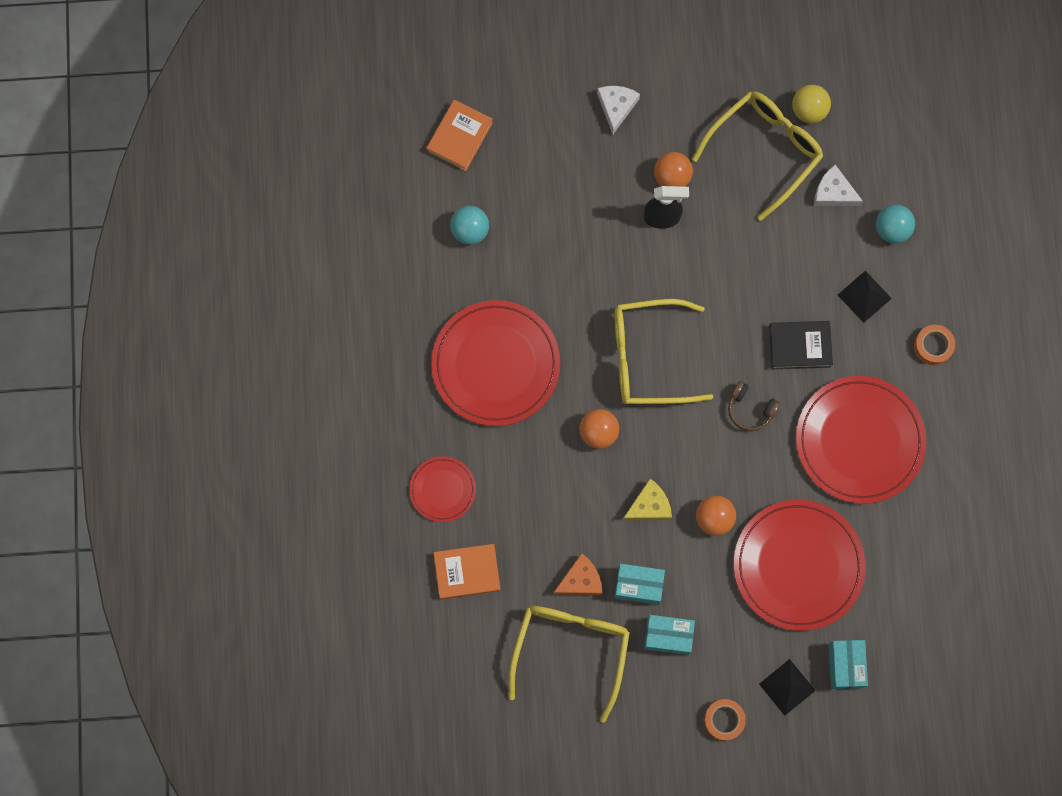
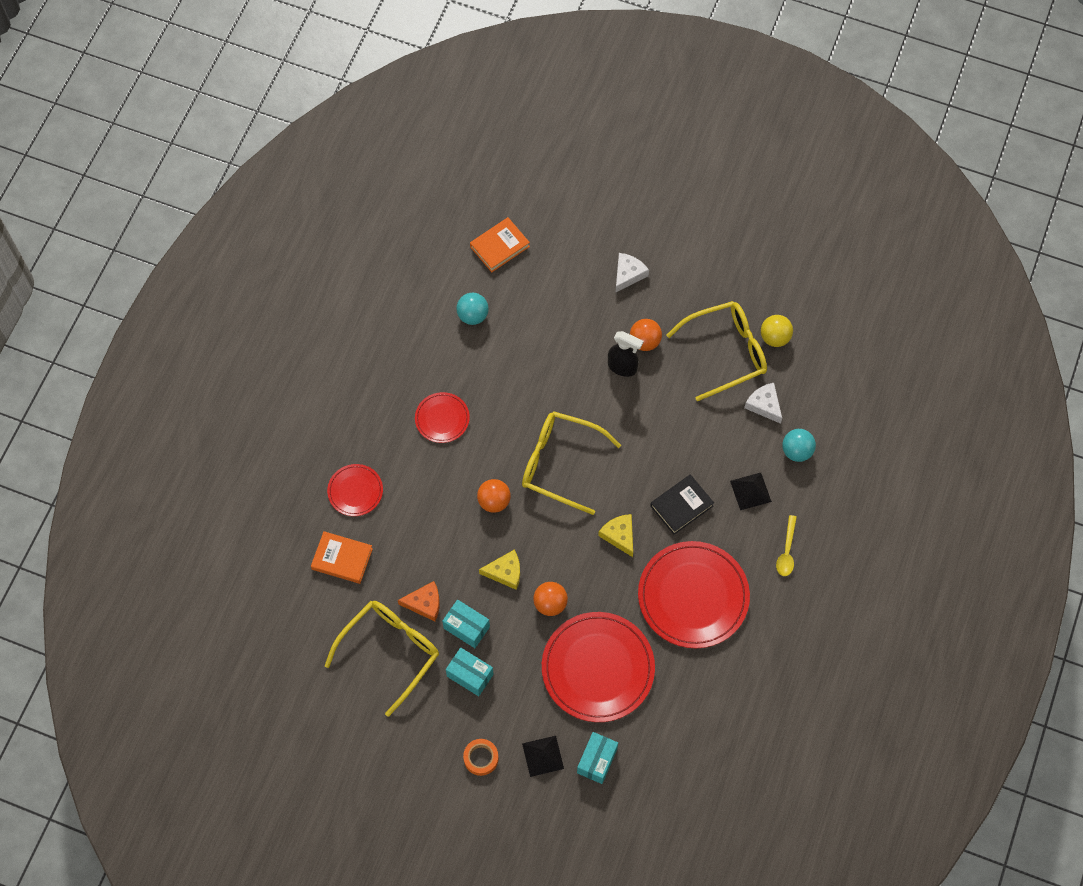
camera: 25 degrees right, 10 degrees down
(496, 364) = (442, 419): red plate -> red plate, size x0.51
(750, 409) = (619, 535): brown headphones -> yellow cheese
(800, 346) = (681, 506): black book -> black book turned 60 degrees counterclockwise
(933, 346) = (786, 551): orange tape -> yellow spoon

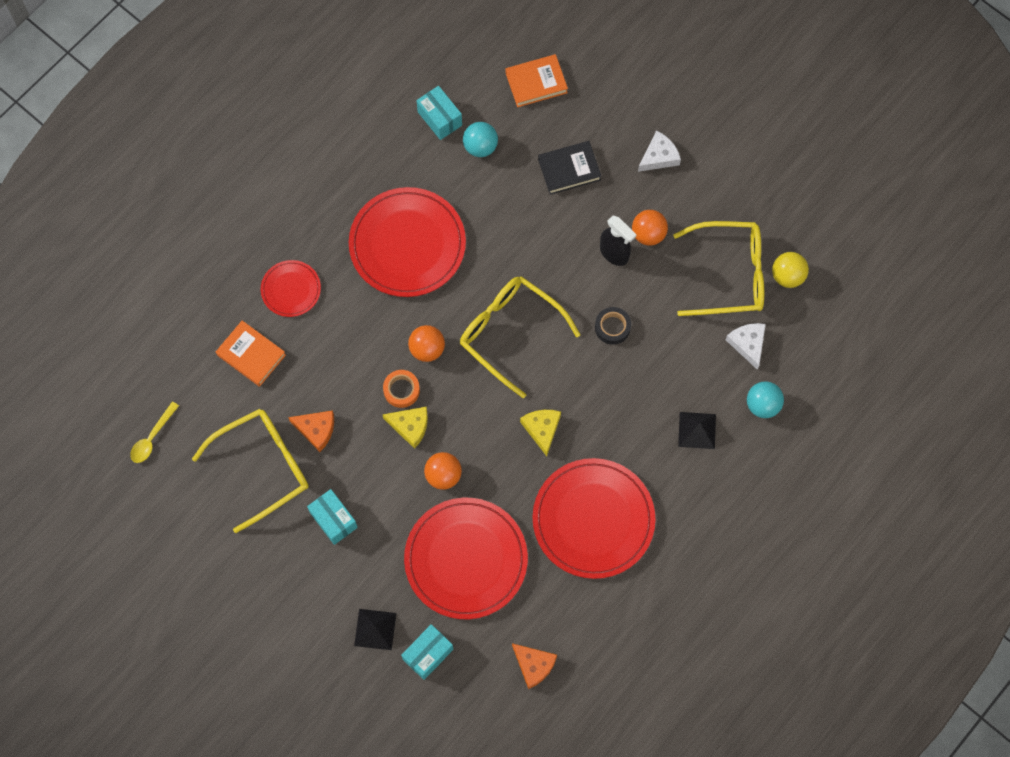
camera: 20 degrees right, 5 degrees up
(442, 419) = (407, 244): red plate -> red plate, size x1.96
(466, 627) = (349, 469): turquoise box -> turquoise box (440, 118)
(481, 758) = (312, 609): orange tape -> orange tape (401, 390)
(645, 429) = (612, 327): none -> black tape
(681, 506) = (618, 420): black book -> black book (569, 169)
(691, 737) = (533, 665): none -> orange cheese
(786, 551) = (710, 507): yellow spoon -> yellow spoon (152, 437)

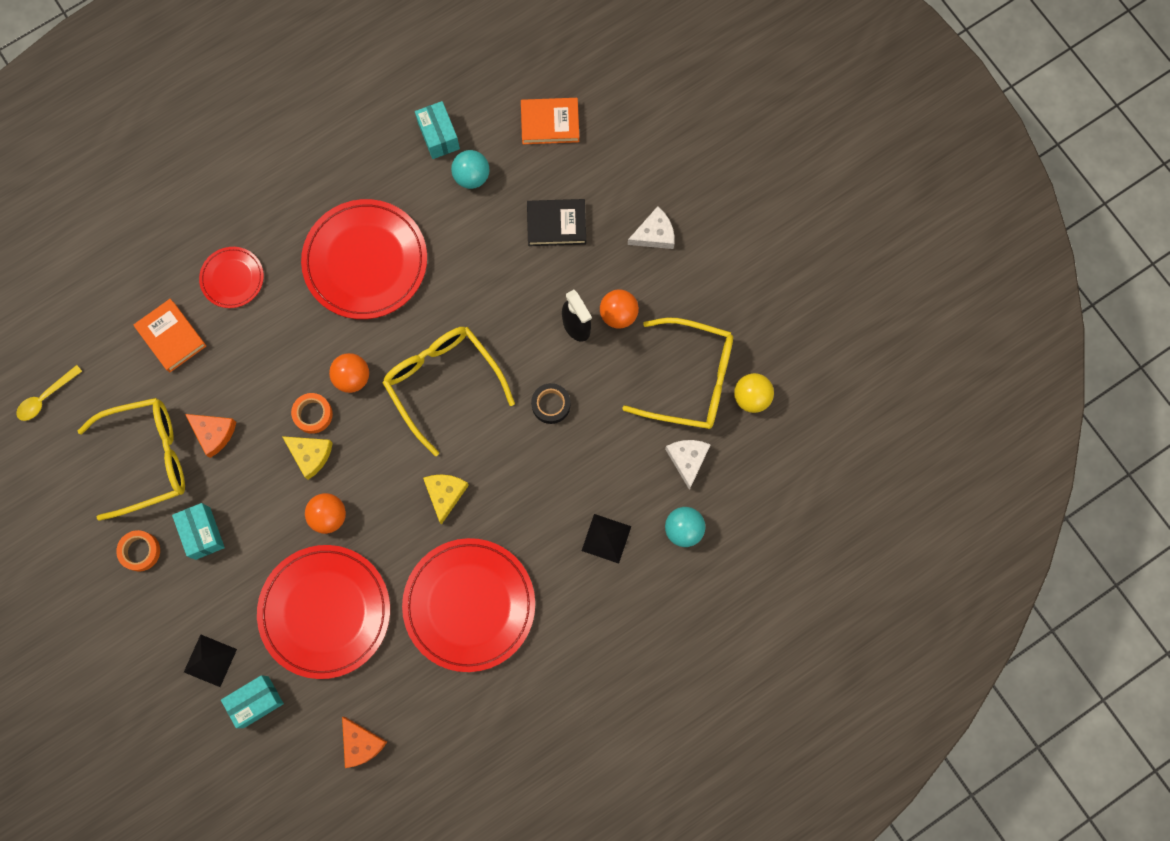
camera: 15 degrees right, 5 degrees up
(281, 550) = (140, 551): none -> orange tape

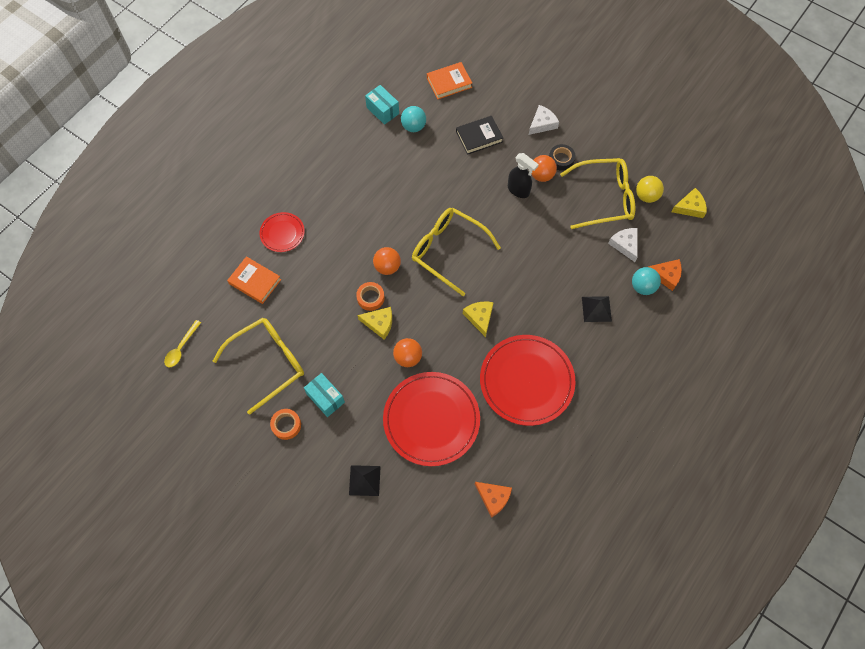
camera: 20 degrees left, 10 degrees down
(213, 433) = (307, 332): orange cheese -> orange cheese (666, 275)
(256, 702) = (408, 496): turquoise box -> none
(365, 261) = (366, 195): red plate -> none
(551, 405) = (523, 241): black tape -> black tape (561, 159)
(805, 436) = (690, 207): none -> yellow cheese

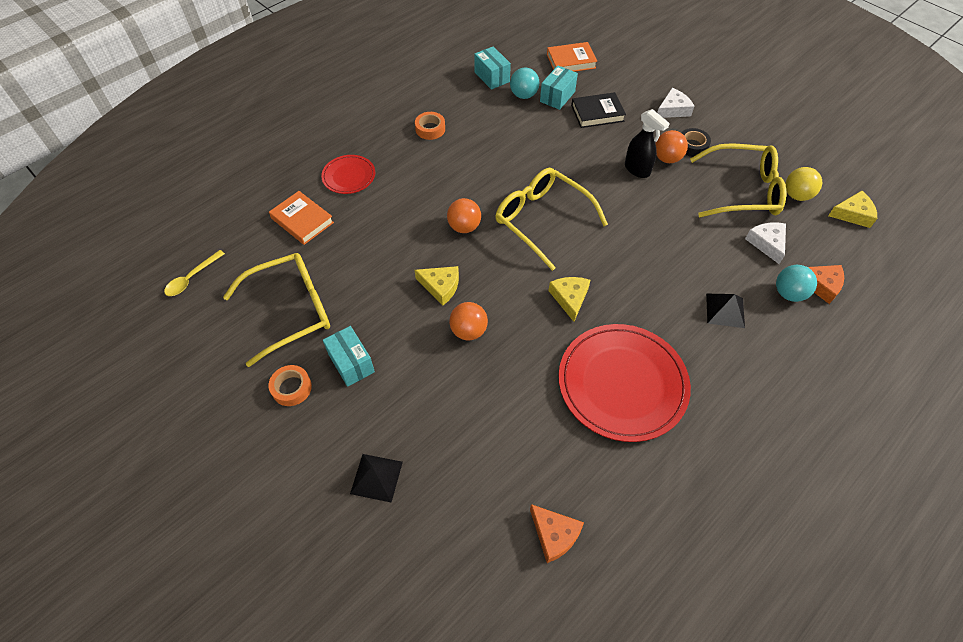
camera: 10 degrees right, 10 degrees down
(370, 298) = (436, 257): orange tape -> orange tape (430, 129)
(431, 419) = (484, 412): red plate -> none
(443, 124) = (557, 96): none -> turquoise box

